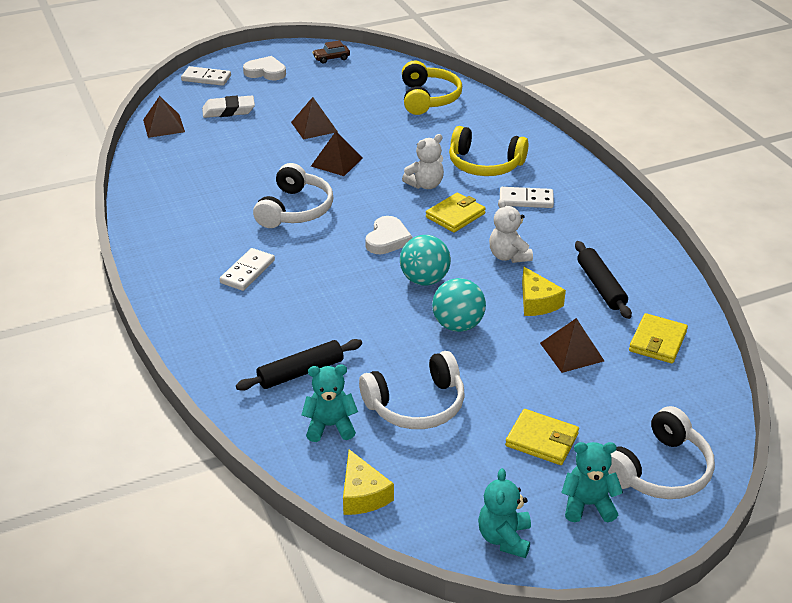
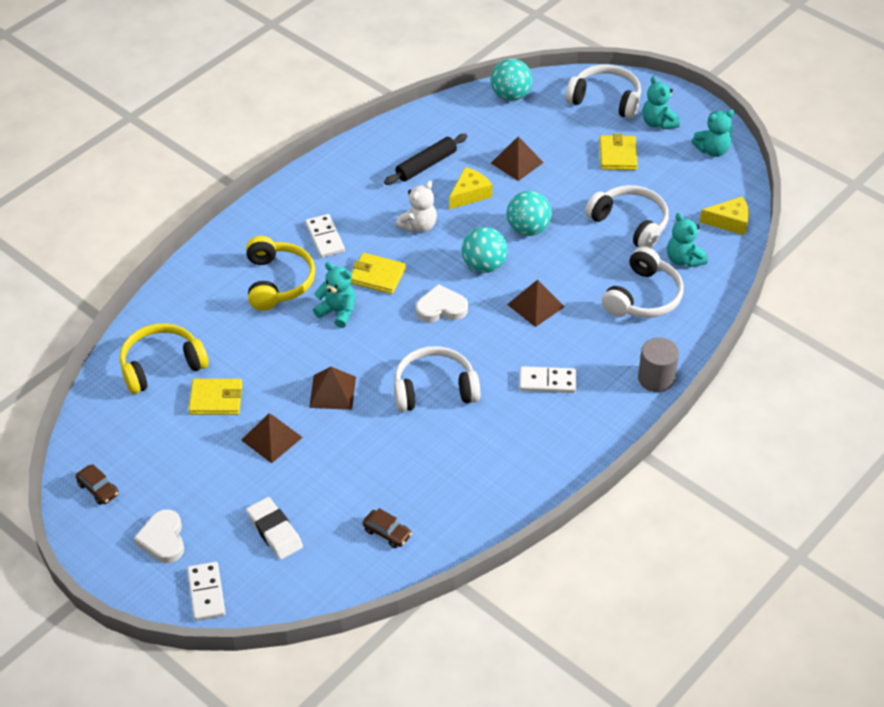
camera: 115 degrees left, 10 degrees up
(163, 125) = (339, 577): brown pyramid -> brown pyramid (535, 305)
(178, 152) = (387, 533): none -> brown car
(189, 339) = (656, 378): none -> grey cylinder
(300, 372) = (643, 297): black rolling pin -> white headphones
(363, 494) = (729, 222): yellow cheese -> yellow cheese turned 45 degrees clockwise
(425, 185) = (337, 312): white teddy bear -> turquoise teddy bear
(657, 341) = (475, 123): yellow wallet -> yellow wallet (216, 399)
(701, 386) = (510, 96): none -> turquoise ball

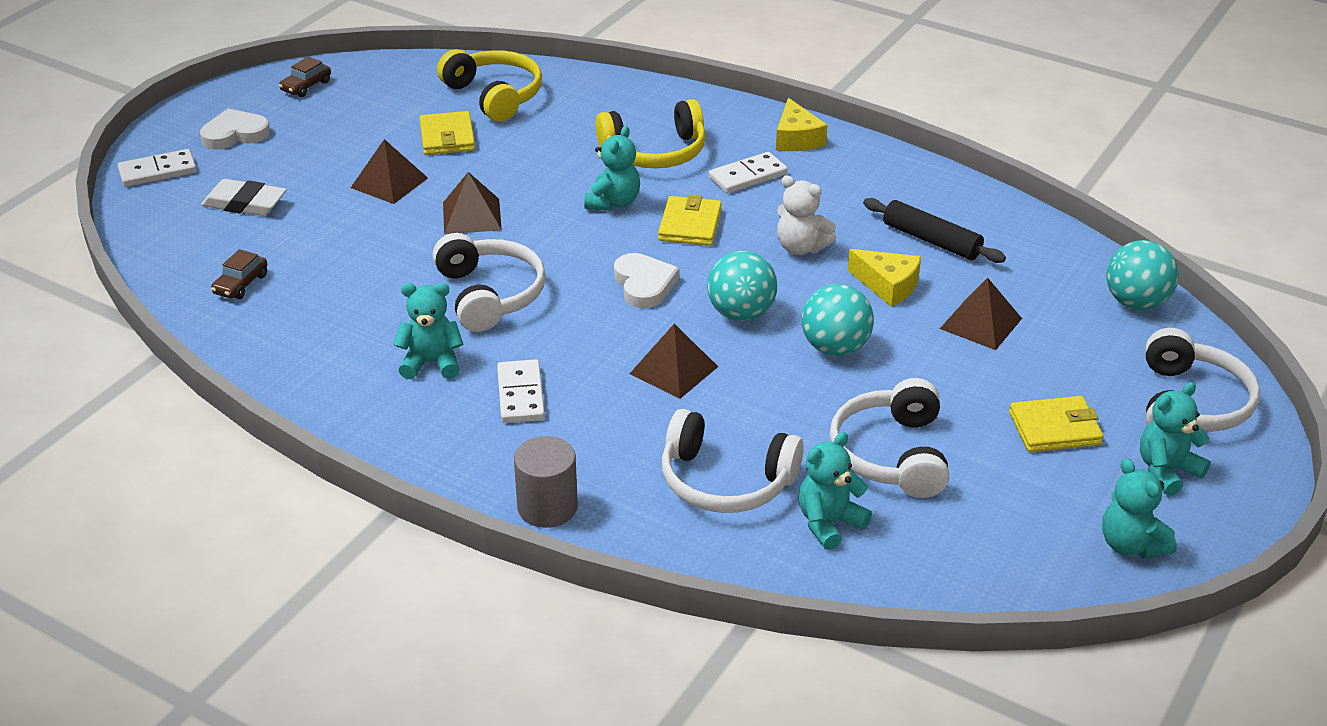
camera: 80 degrees right, 10 degrees down
(274, 531) = (245, 203): white eraser -> white eraser turned 60 degrees clockwise
(505, 425) = (431, 363): none -> turquoise teddy bear
(630, 224) = (892, 454): white headphones -> white headphones turned 150 degrees clockwise
(729, 222) = (948, 576): yellow cheese -> yellow cheese (796, 138)

